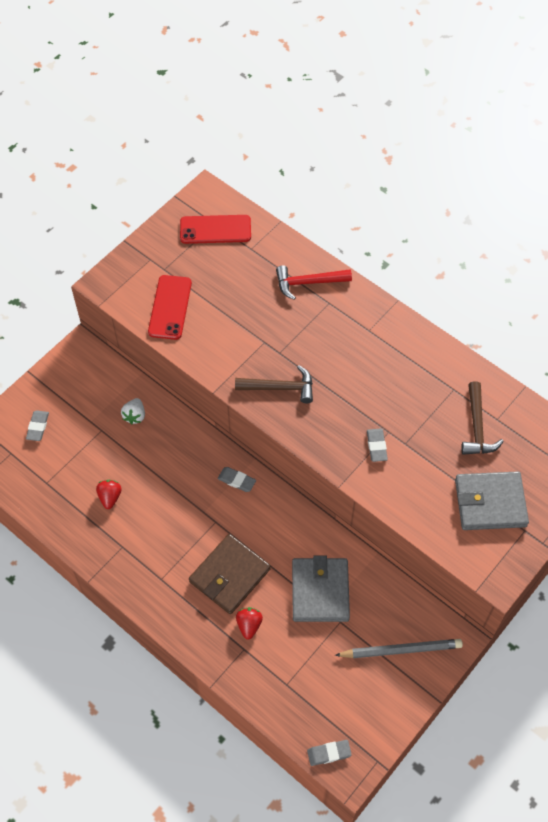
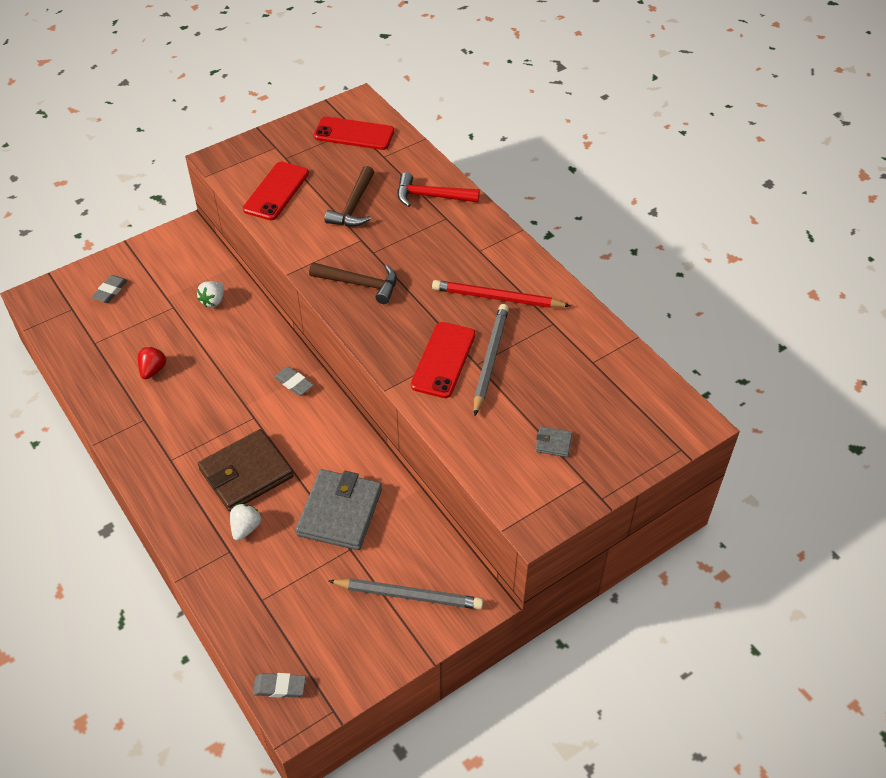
camera: 15 degrees right, 10 degrees down
(249, 625) = (246, 528): red strawberry -> white strawberry
(376, 446) = (443, 360): grey eraser -> red phone
(400, 375) = (497, 298): none -> red pencil
(414, 437) = (490, 360): none -> grey pencil
(477, 427) = (566, 364): brown hammer -> brown hammer (354, 206)
(490, 503) = (553, 443): grey wallet -> grey wallet, size x0.42

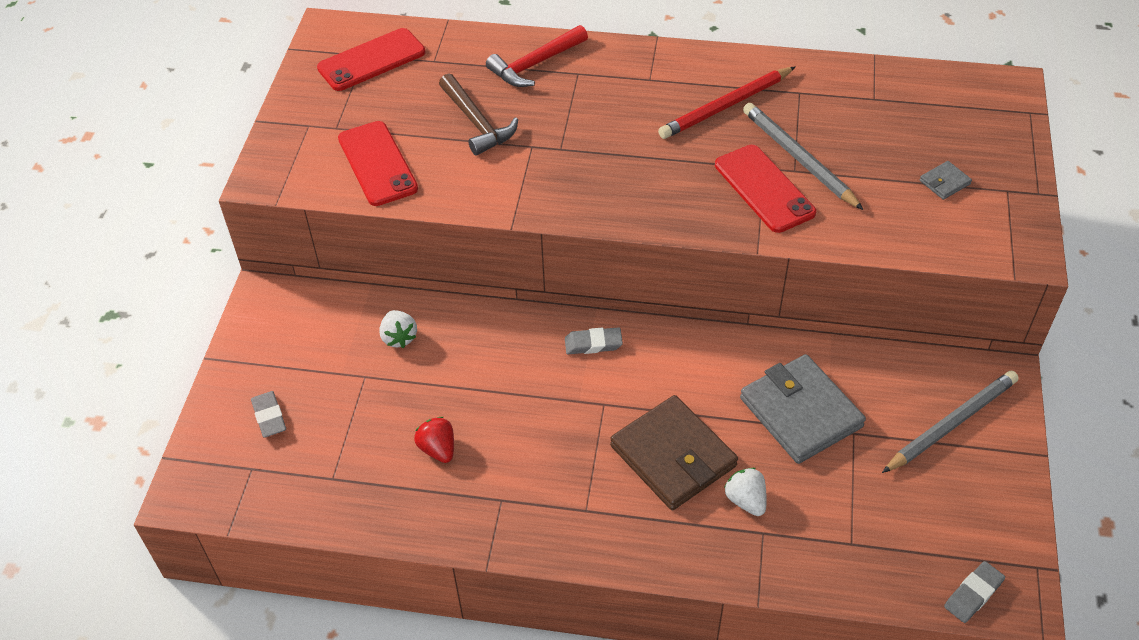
camera: 45 degrees left, 0 degrees up
(246, 473) = (673, 456): brown wallet -> brown wallet turned 45 degrees counterclockwise
(359, 284) = (592, 184): brown hammer -> none

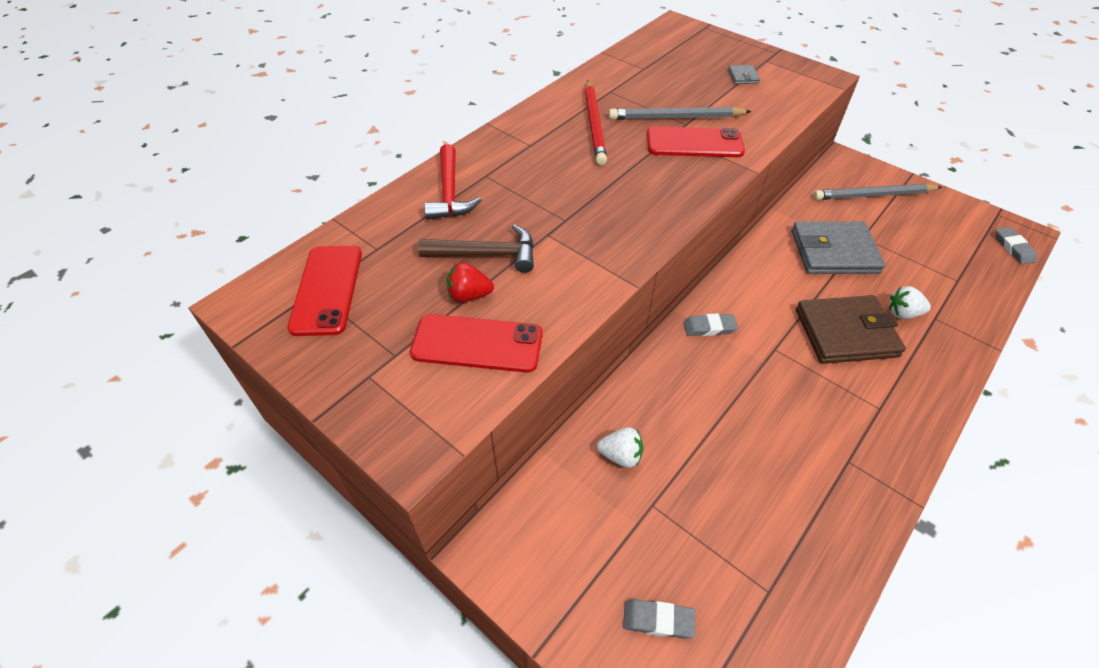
camera: 60 degrees left, 0 degrees up
(438, 449) = (771, 483): red strawberry -> red strawberry (469, 295)
(593, 343) = (709, 327): grey eraser -> grey eraser turned 60 degrees clockwise
(951, 424) = (873, 195): grey pencil -> grey pencil turned 90 degrees counterclockwise

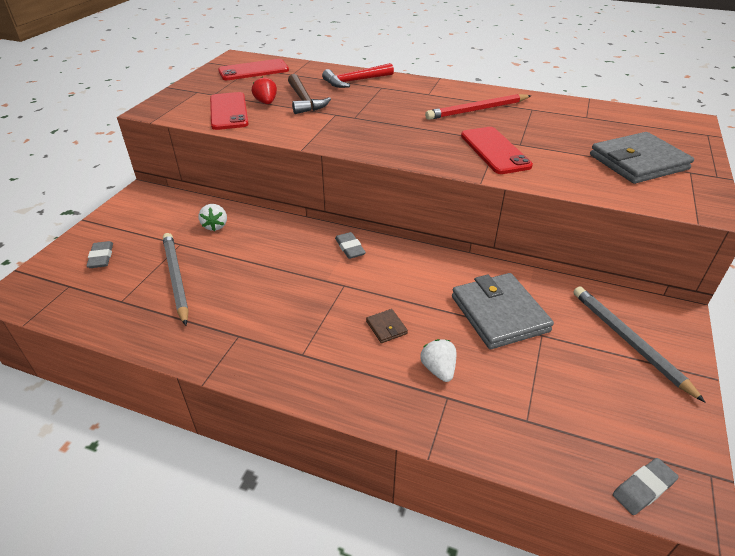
camera: 70 degrees right, 10 degrees down
(676, 117) = (525, 139): grey pencil -> grey pencil (176, 278)
(743, 76) = (638, 162): grey wallet -> grey wallet, size x2.38
(846, 333) = (386, 327): brown wallet -> brown wallet, size x0.42

